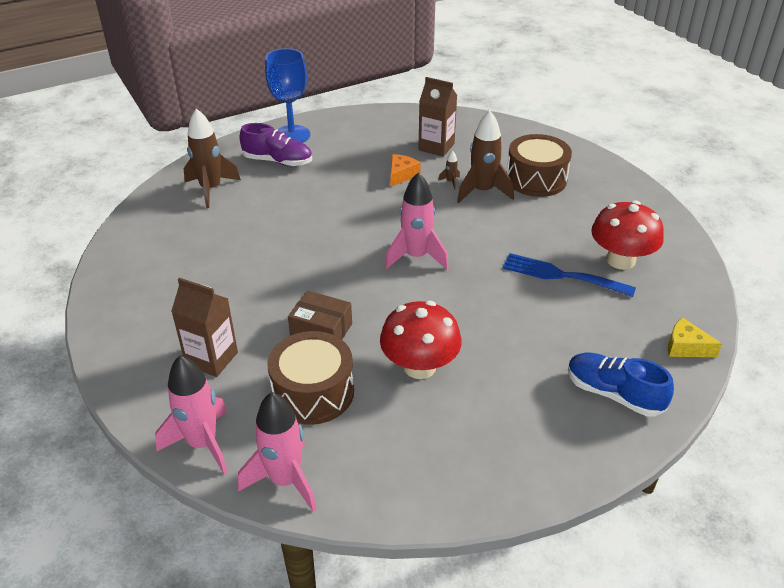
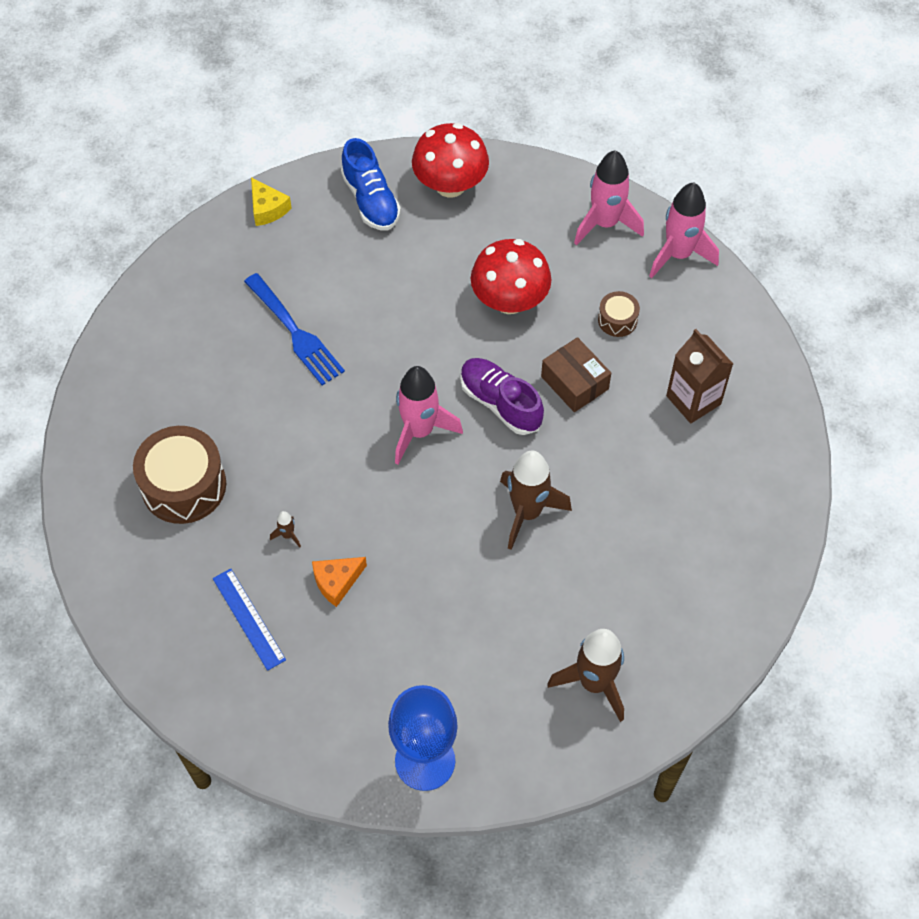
camera: 150 degrees left, 20 degrees up
(203, 444) = (732, 316): pink rocket -> pink rocket (605, 223)
(278, 161) = (477, 702): purple shoe -> purple shoe (500, 403)
(313, 392) = (617, 320): brown drum -> brown drum, size x0.50
(436, 147) = (248, 619): brown carton -> blue ruler
(483, 191) = (265, 497): brown rocket -> brown rocket (527, 512)
(621, 260) = (219, 321): red mushroom -> red mushroom (450, 185)

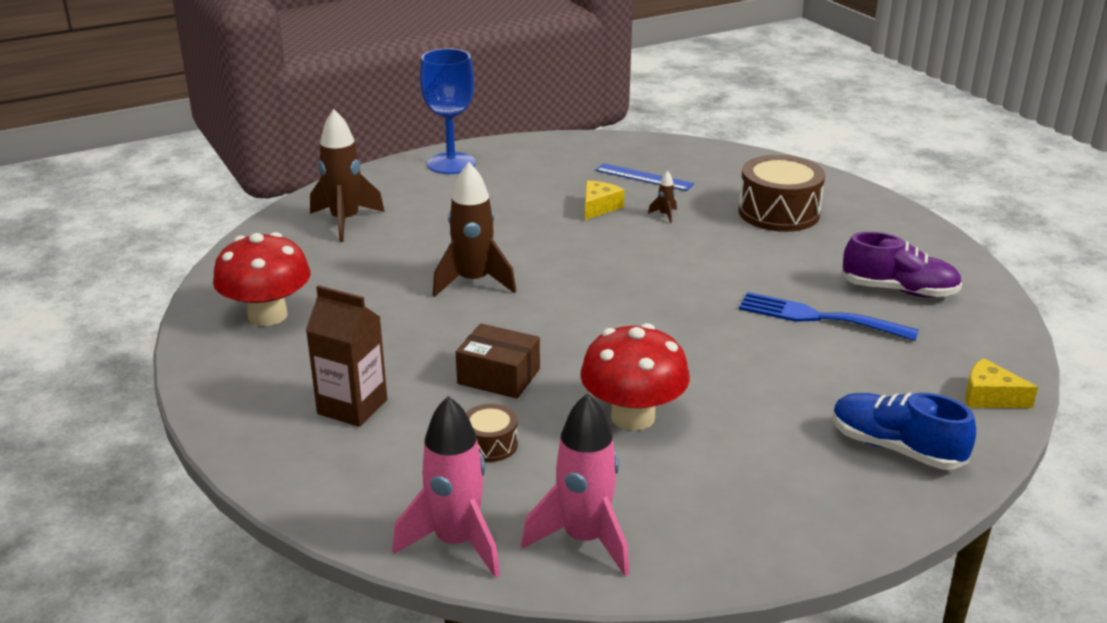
camera: 150 degrees right, 30 degrees down
(337, 582) = (599, 207): orange cheese -> yellow cheese
(419, 431) = (623, 296): pink rocket -> none
(450, 185) = (826, 502): red mushroom -> red mushroom (267, 315)
(500, 403) = (564, 337): purple shoe -> purple shoe (899, 290)

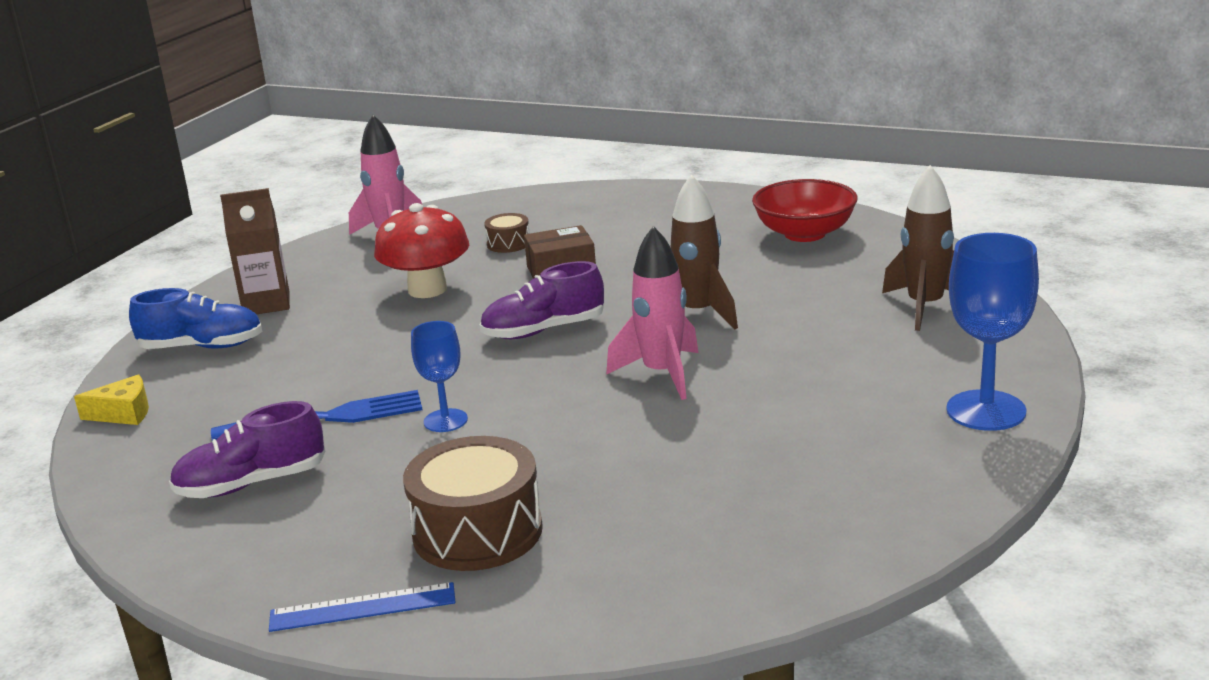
camera: 145 degrees right, 5 degrees down
(267, 315) = (804, 234): red mushroom -> red bowl
(352, 407) = (632, 224): brown carton -> brown carton (266, 304)
(456, 542) = (465, 210): pink rocket -> pink rocket (662, 374)
(593, 320) = (543, 330): none -> purple shoe
(599, 207) = (709, 435): yellow cheese -> none
(644, 177) = (724, 506): blue ruler -> blue ruler (362, 608)
(665, 215) = (618, 461): brown rocket -> none
(738, 280) = (445, 420): none -> blue goblet

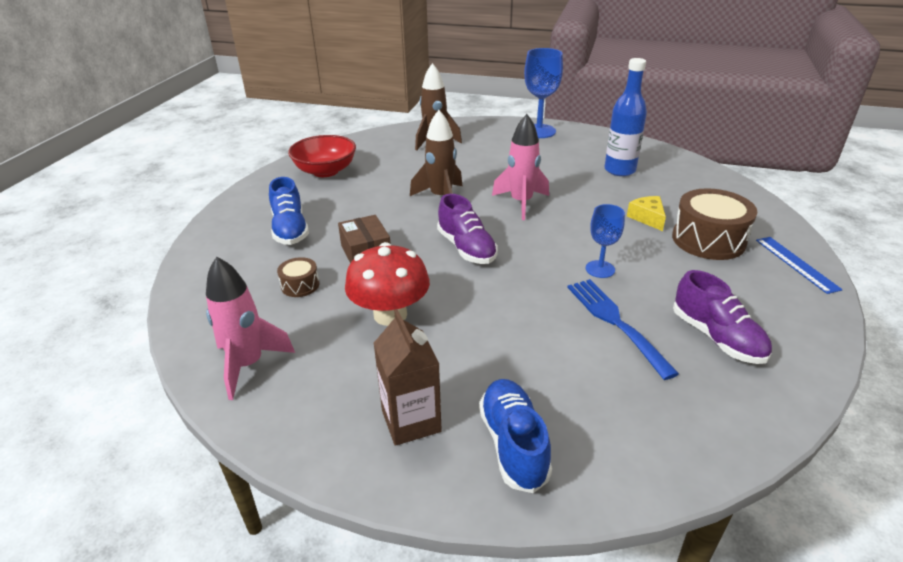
camera: 100 degrees left, 10 degrees up
(124, 413) = (658, 460): yellow cheese -> yellow cheese (647, 218)
(635, 228) = (290, 229): none -> blue shoe
(774, 483) = (619, 170): none -> blue bottle

